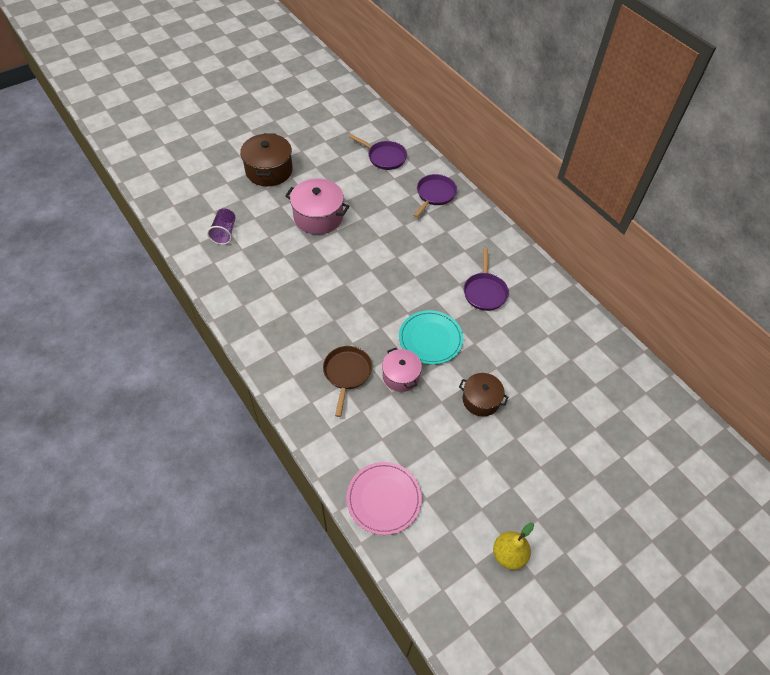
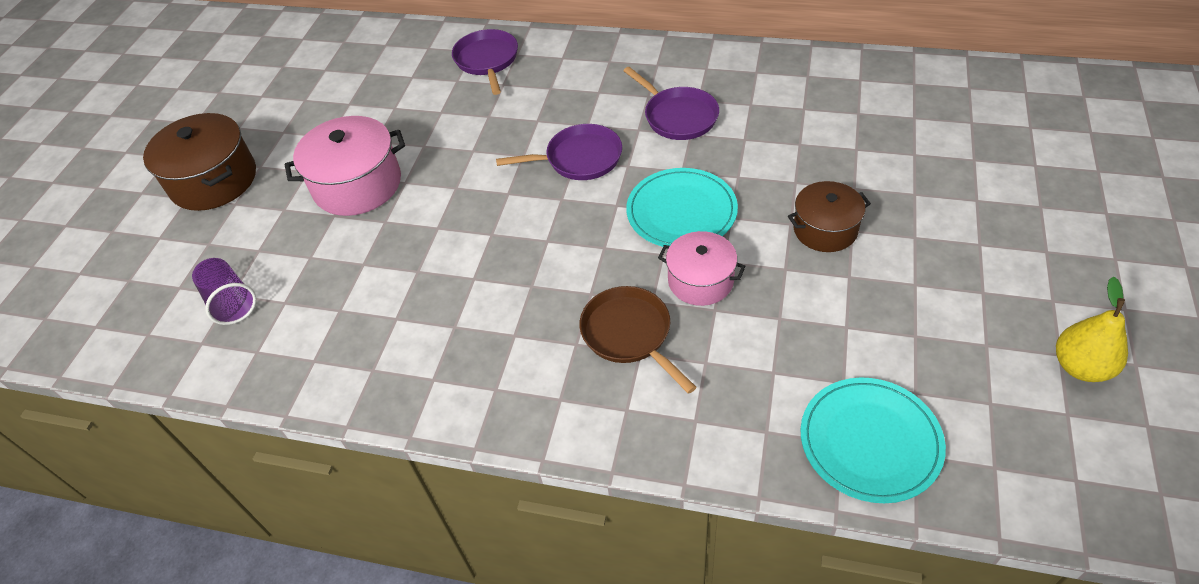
camera: 35 degrees left, 5 degrees down
(384, 157) = (370, 63): purple pan -> purple pan (579, 159)
(384, 499) = (870, 441): pink plate -> turquoise plate

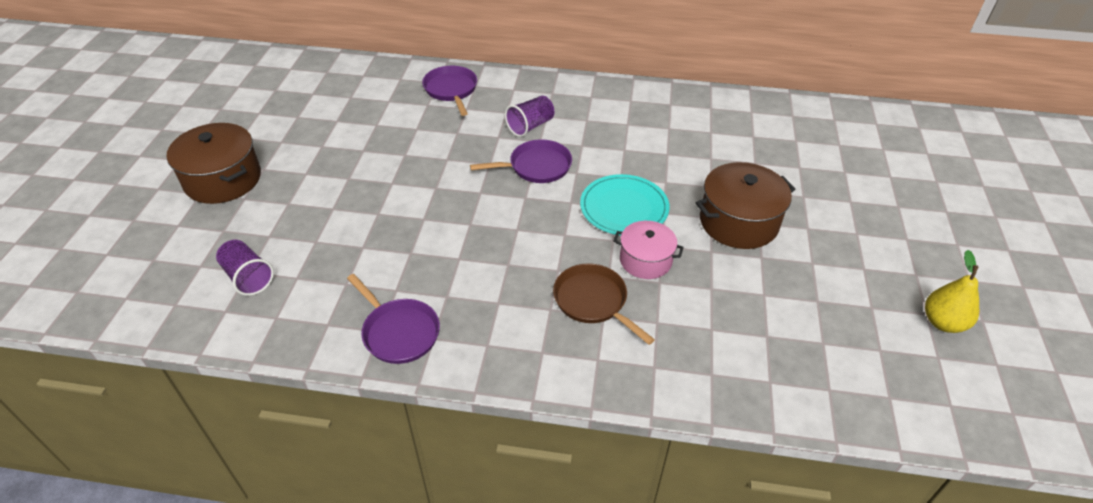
camera: 10 degrees left, 5 degrees down
(357, 185) = (351, 184): pink pot -> none
(578, 105) = (530, 126): none -> purple cup
(678, 116) = (612, 136): purple pan -> purple pan (398, 332)
(825, 229) = (738, 222): brown pot -> brown pot, size x1.57
(870, 441) = (793, 380): turquoise plate -> none

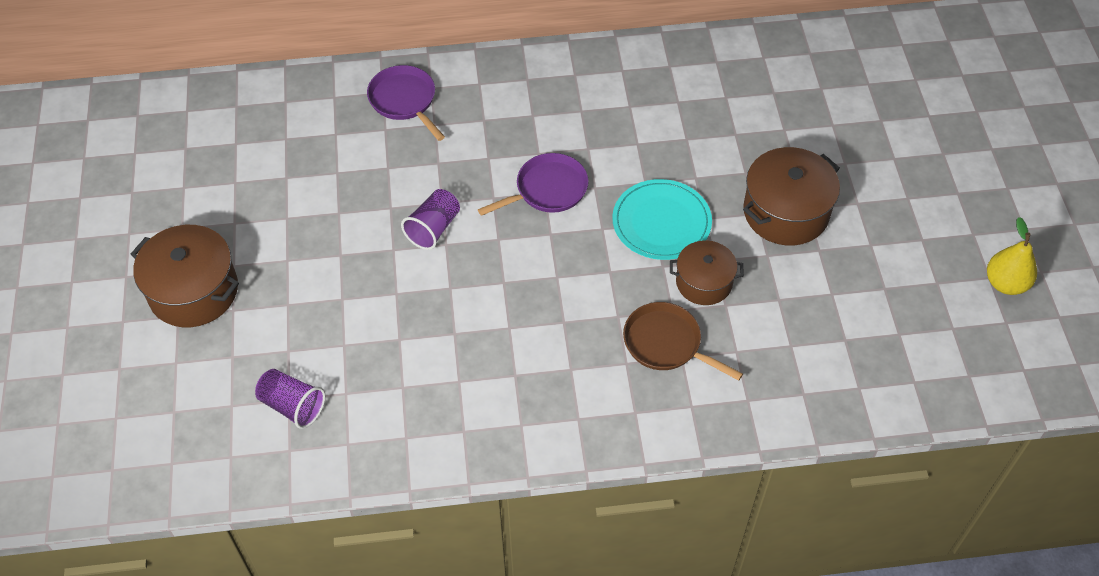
camera: 15 degrees left, 10 degrees up
(398, 332) = (483, 427): purple pan -> none
(530, 126) = (520, 134): purple cup -> purple cup (433, 228)
(645, 260) = (704, 282): pink pot -> brown pot

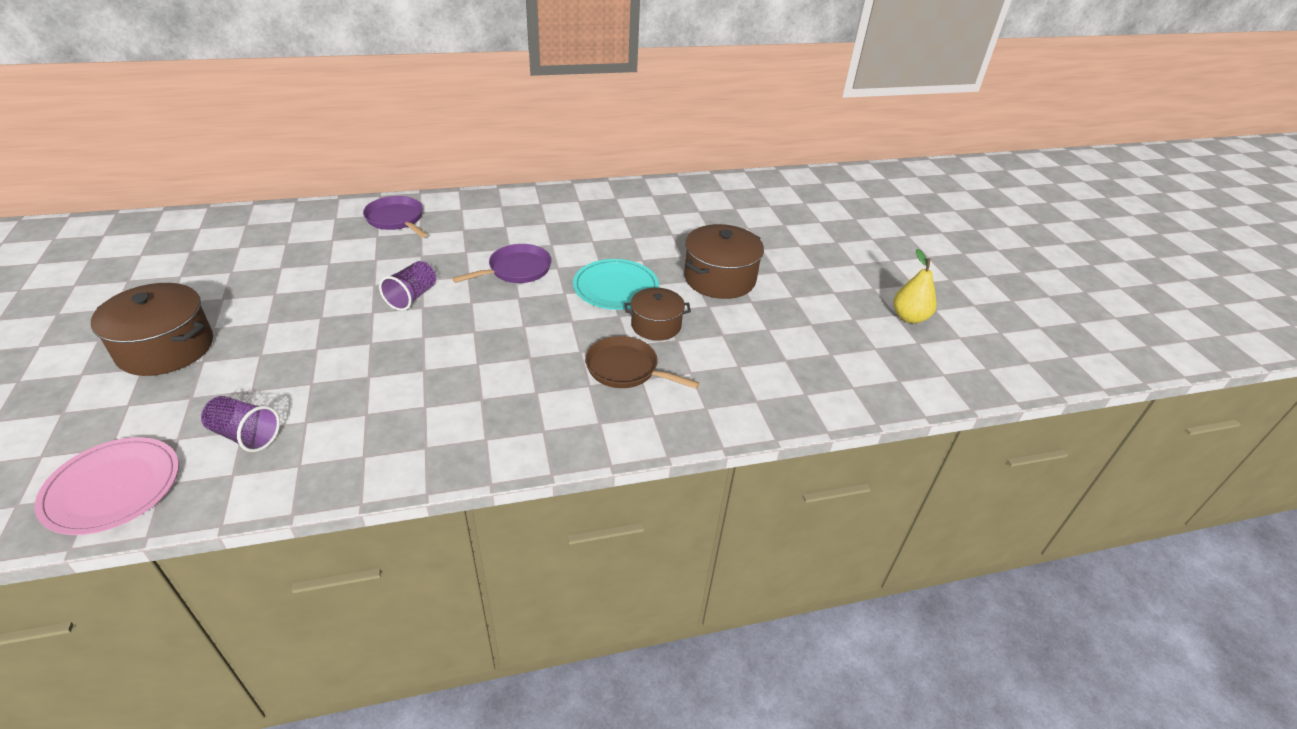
camera: 10 degrees left, 15 degrees down
(188, 457) = (112, 488): none -> pink plate

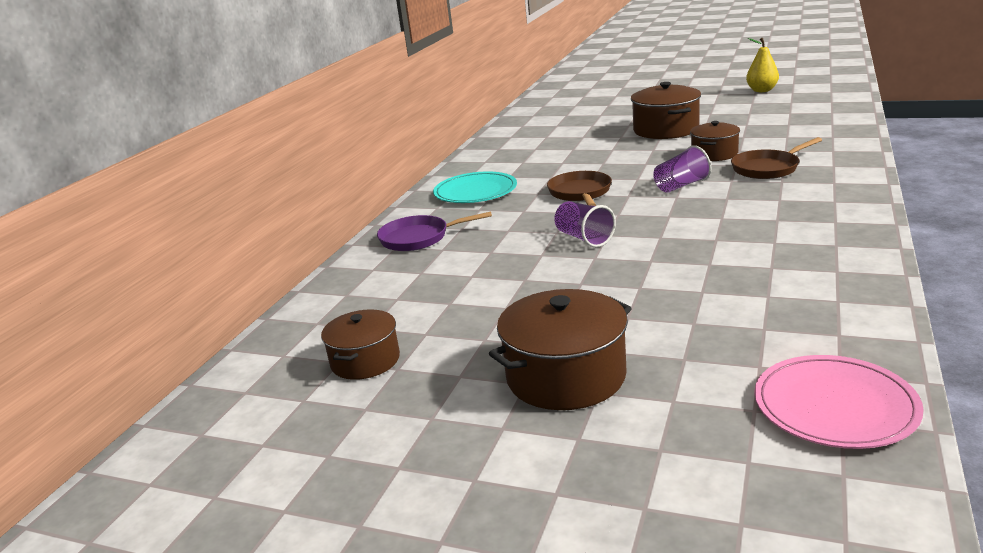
camera: 50 degrees left, 15 degrees down
(191, 260) = (365, 361): none -> brown pot
(245, 435) = (774, 327): purple cup -> purple cup (681, 186)
(516, 270) = (580, 193): purple pan -> brown pan
(615, 287) = (646, 161): turquoise plate -> turquoise plate (475, 191)

